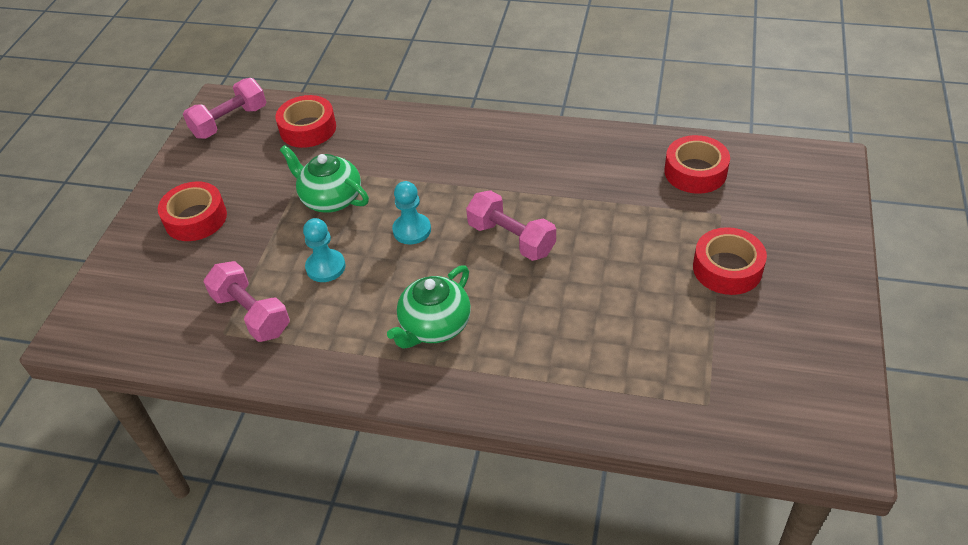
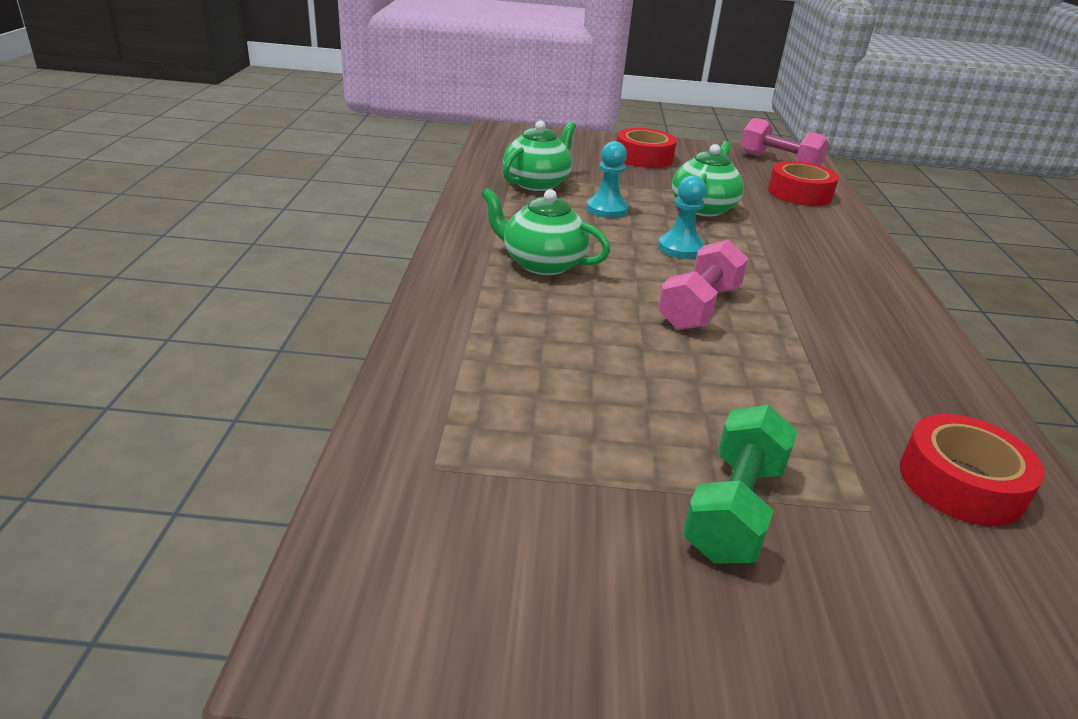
camera: 75 degrees right, 15 degrees down
(251, 314) = (537, 183): pink dumbbell -> green teapot
(727, 268) = (734, 509): red tape -> green dumbbell

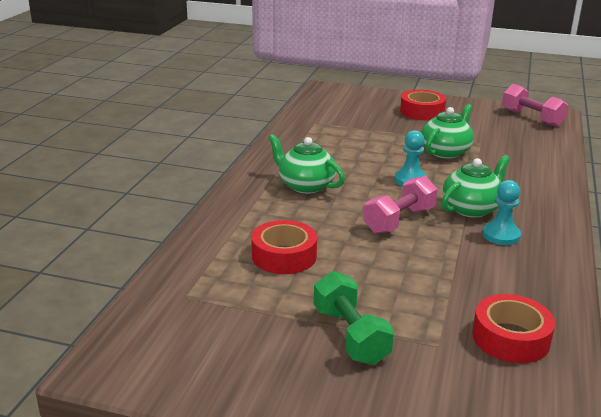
camera: 15 degrees right, 5 degrees down
(537, 183) = (330, 129): green teapot -> green teapot (471, 208)
(607, 209) = (371, 150): turquoise pawn -> turquoise pawn (501, 235)
(734, 509) = (350, 335): green dumbbell -> green dumbbell turned 60 degrees counterclockwise
(799, 193) = (531, 143): red tape -> red tape (284, 256)

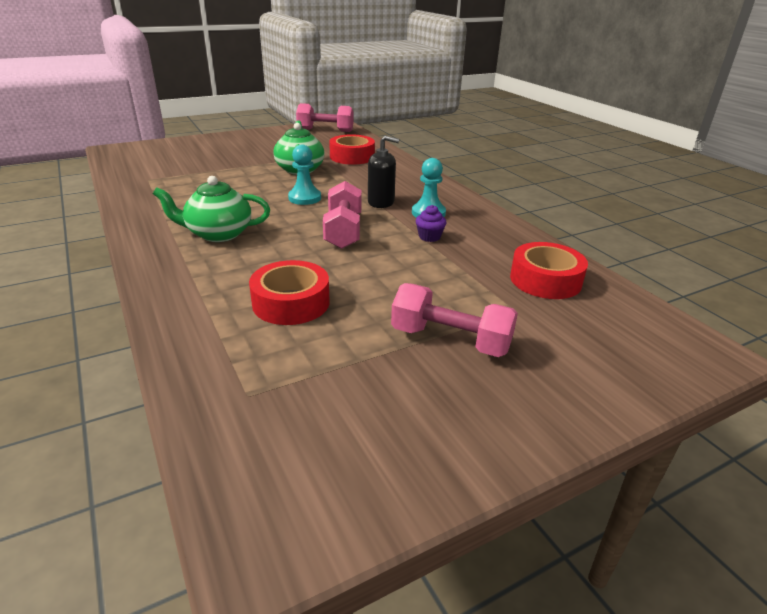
camera: 45 degrees left, 5 degrees up
(350, 335) = (450, 340): green dumbbell -> pink dumbbell
(422, 112) = (236, 146): red tape -> red tape (352, 157)
(465, 256) = (429, 237): none -> purple cupcake
(471, 208) = (381, 202): green teapot -> black soap dispenser

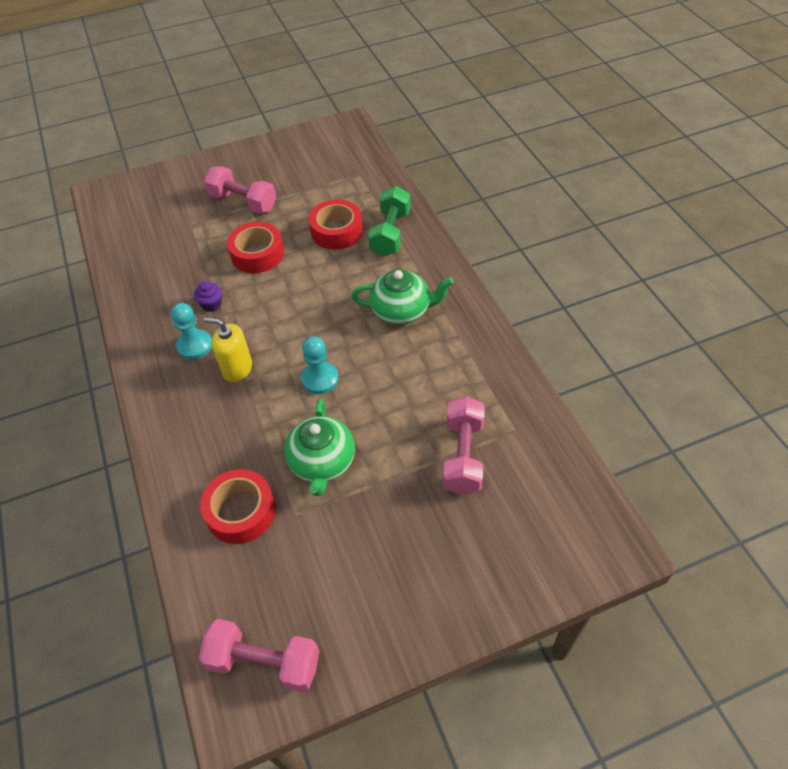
camera: 170 degrees left, 20 degrees up
(211, 301) = (390, 233): none -> green dumbbell
(343, 231) = (287, 314): pink dumbbell -> pink dumbbell (463, 455)
(381, 202) = (237, 368): black soap dispenser -> yellow soap dispenser
(545, 280) = (149, 250): red tape -> red tape (257, 254)

